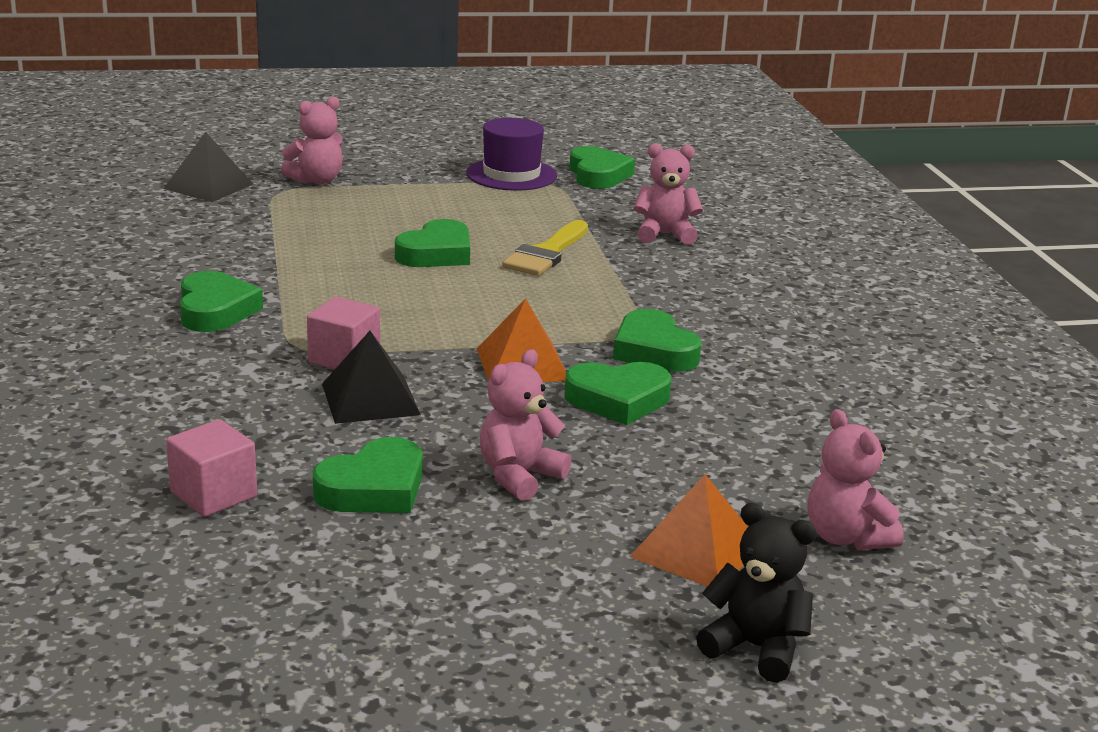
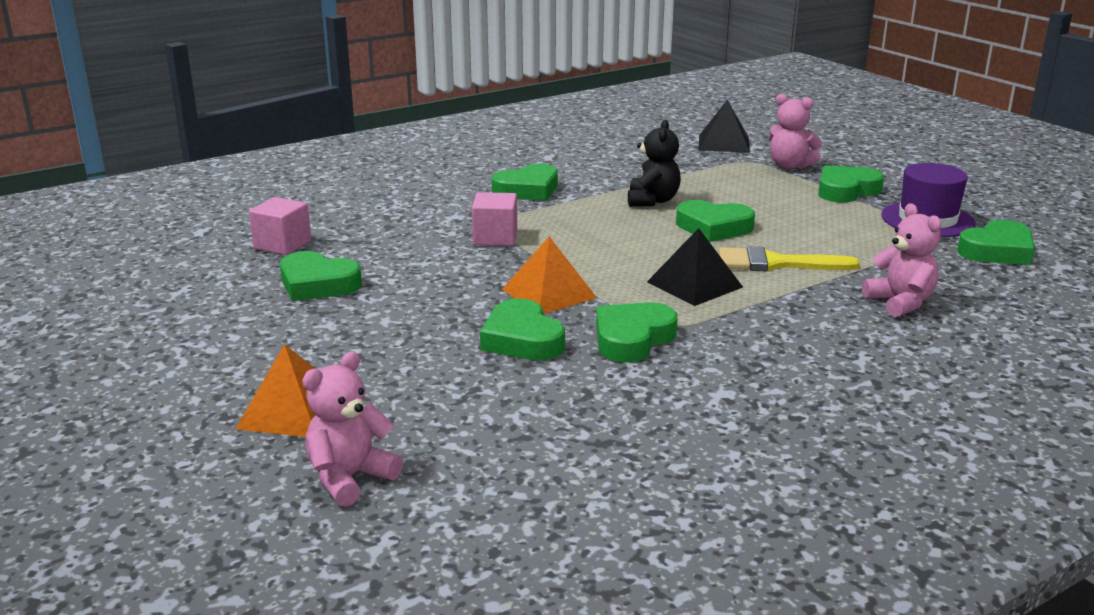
camera: 70 degrees right, 0 degrees up
(370, 399) = (442, 257): black pyramid -> black pyramid (694, 284)
(410, 179) = (846, 190): none -> green heart
(519, 476) = (365, 325): pink teddy bear -> none
(755, 648) = (157, 456): black teddy bear -> black teddy bear (652, 201)

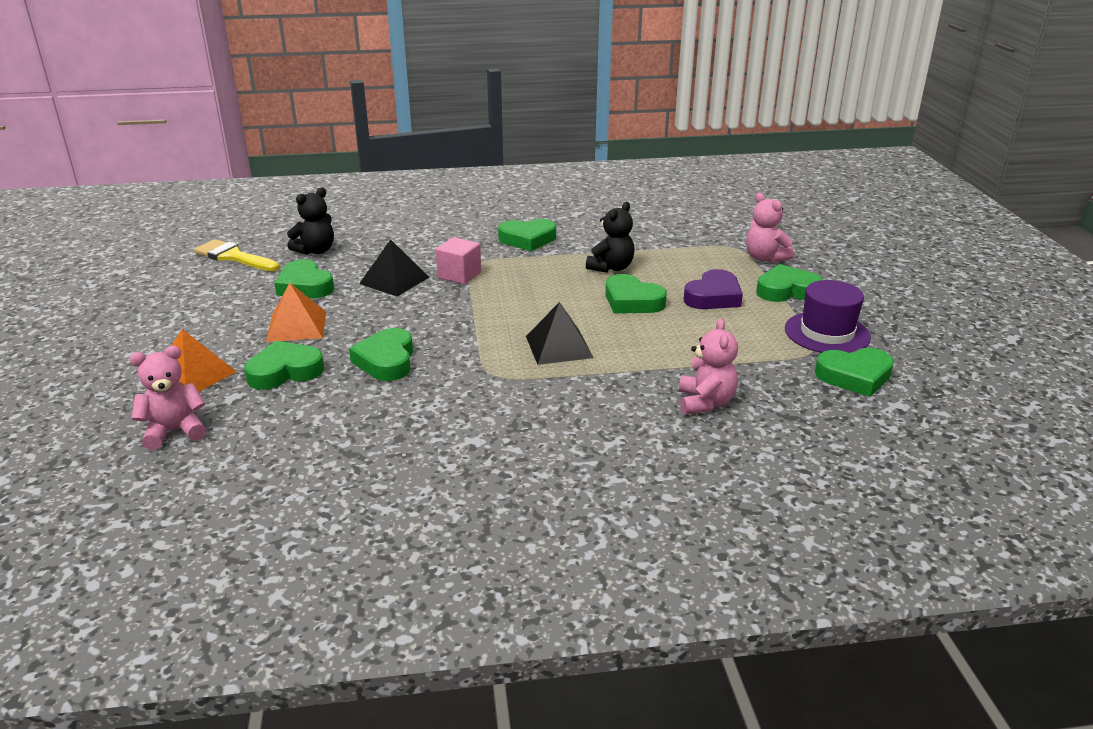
camera: 25 degrees right, 5 degrees up
(282, 245) = (315, 251): pink cube -> black teddy bear
(549, 293) = (445, 329): orange pyramid -> orange pyramid (296, 326)
(632, 338) = (461, 380): green heart -> green heart (285, 371)
(724, 143) = (733, 226): black pyramid -> black pyramid (394, 280)
(775, 263) = (644, 344): yellow brush -> yellow brush (233, 257)
(786, 208) = (713, 297): none -> purple heart

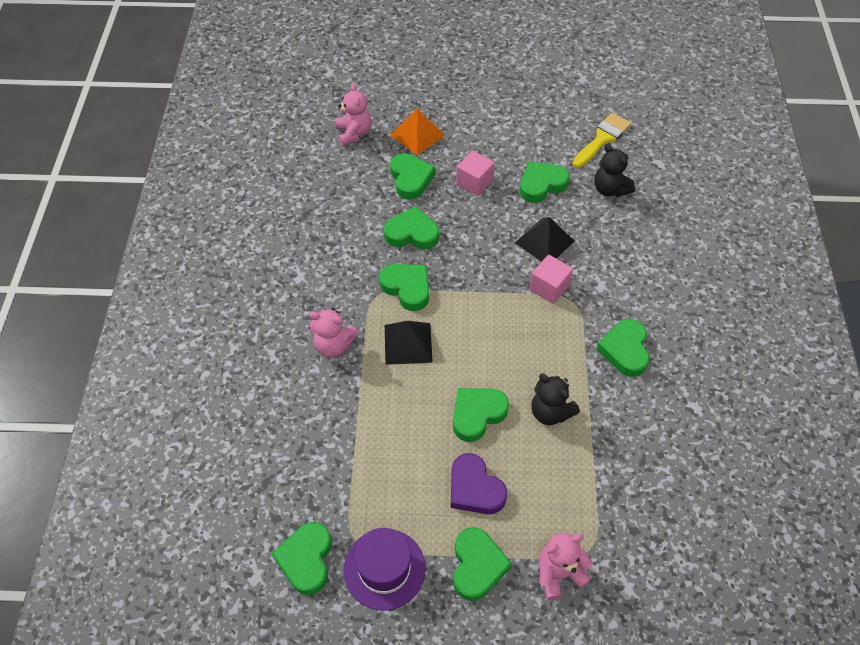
camera: 100 degrees right, 25 degrees up
(296, 326) = (474, 182): orange pyramid -> pink cube
(477, 355) = (407, 288): none -> green heart
(705, 402) = (301, 427): pink teddy bear -> pink teddy bear (334, 345)

